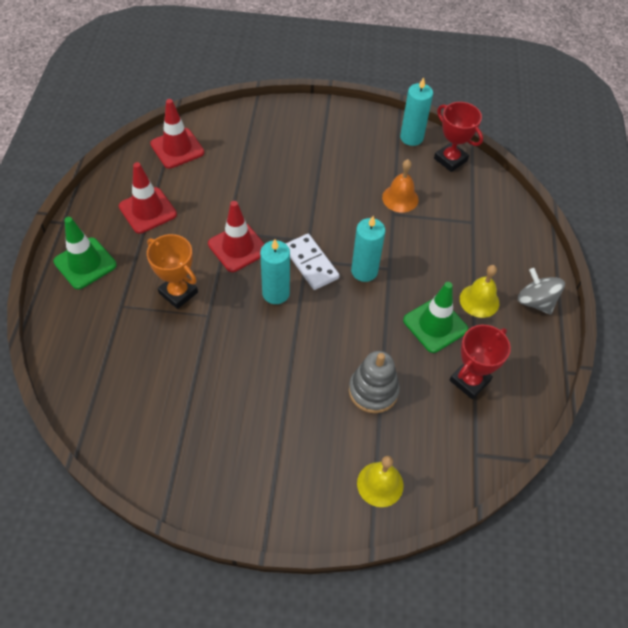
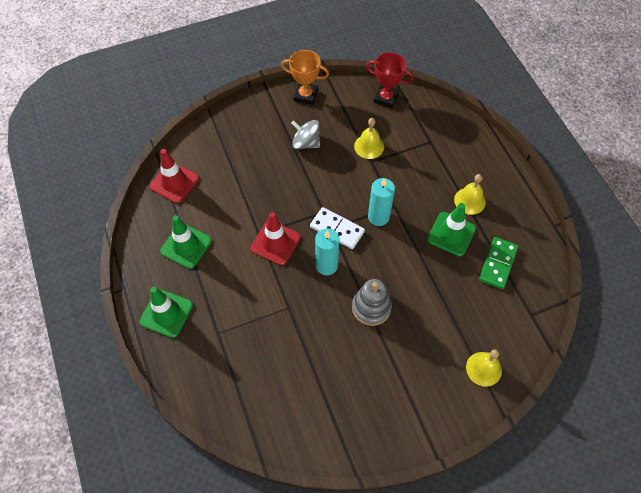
camera: 25 degrees left, 5 degrees up
(147, 210) = (186, 246): red traffic cone -> green traffic cone
(178, 293) = (254, 301): orange trophy -> orange trophy (305, 95)
(373, 391) = (439, 304): grey stacking toy -> grey stacking toy (371, 307)
(400, 198) = (369, 146): orange bell -> yellow bell
(411, 137) = (347, 92): turquoise candle -> none
(470, 381) = (497, 264): red trophy -> green domino
(535, 302) = (506, 183): grey spinning top -> grey spinning top (306, 143)

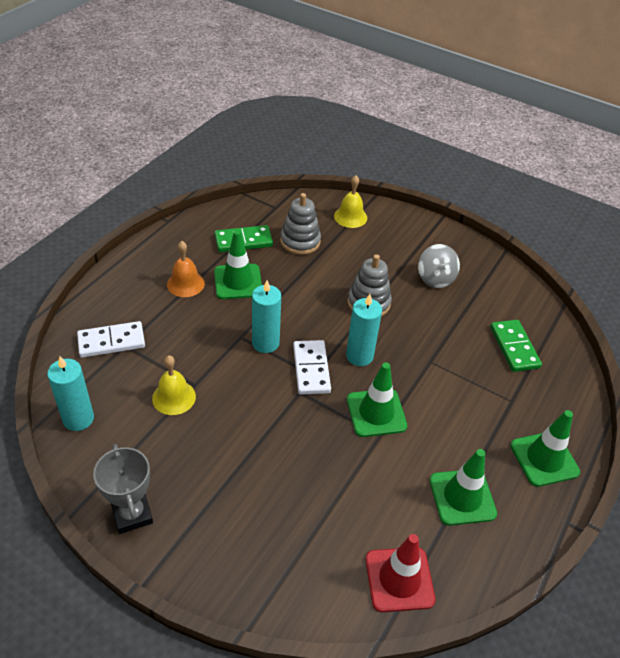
camera: 130 degrees left, 15 degrees down
(255, 378) = (514, 347): none -> green domino
(275, 243) = (376, 413): red traffic cone -> green traffic cone
(305, 95) = (132, 514): orange trophy -> grey trophy
(306, 143) = (216, 464): grey spinning top -> grey spinning top (435, 278)
(386, 98) = (78, 419): red trophy -> turquoise candle
(438, 136) = (111, 342): none -> white domino
(469, 201) = (185, 283): yellow bell -> orange bell
(473, 305) = (300, 241): none -> grey stacking toy

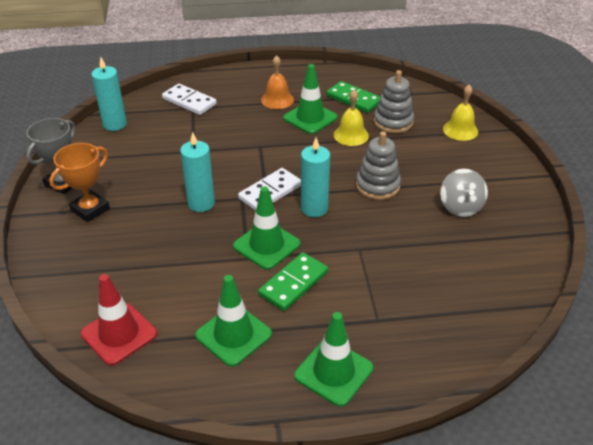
camera: 55 degrees right, 5 degrees down
(174, 397) = (172, 148): yellow bell -> yellow bell (351, 135)
(201, 513) = (90, 209): none -> orange trophy
(265, 343) = (268, 159): turquoise candle -> turquoise candle (201, 203)
(435, 278) = (460, 207): grey spinning top -> grey spinning top turned 45 degrees counterclockwise
(514, 347) = (446, 293): green domino -> green domino (293, 284)

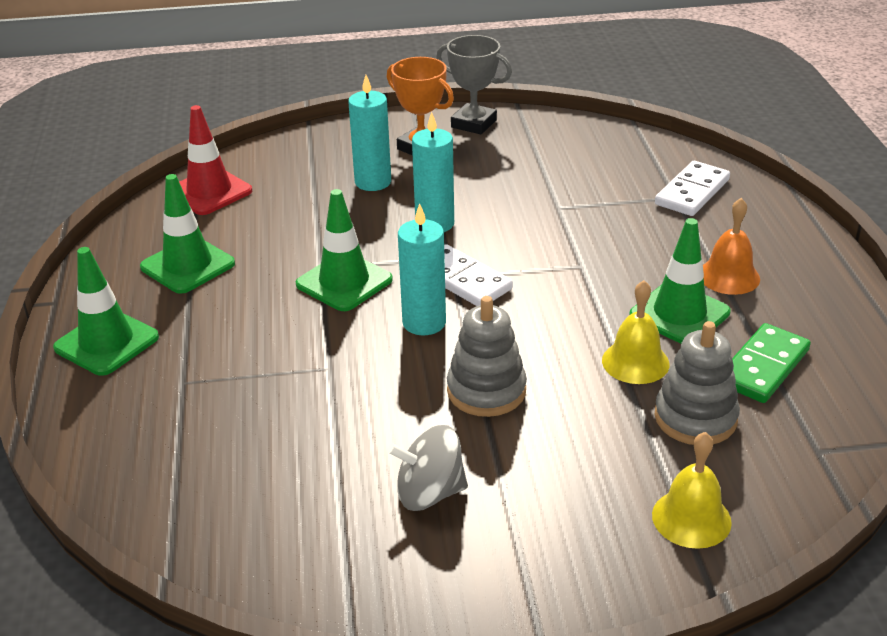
camera: 90 degrees right, 5 degrees down
(115, 124) = (611, 140): turquoise candle -> turquoise candle (373, 182)
(293, 284) = (265, 307): green domino -> none

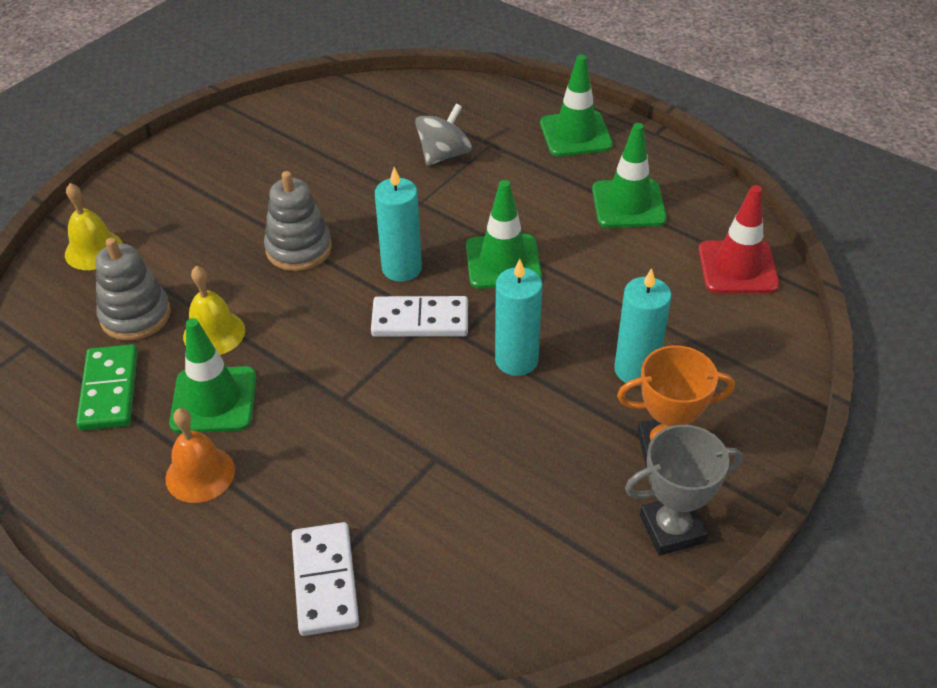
camera: 135 degrees right, 10 degrees up
(429, 493) = (264, 176): grey spinning top -> grey spinning top (444, 155)

